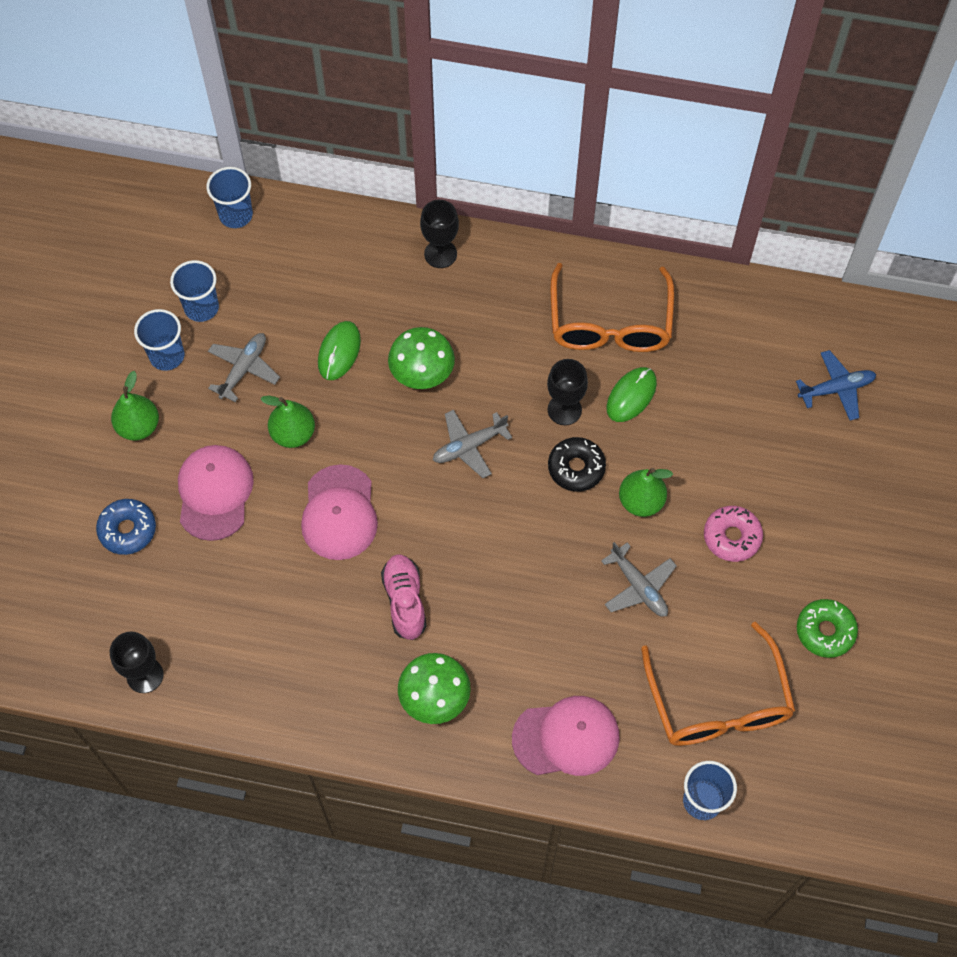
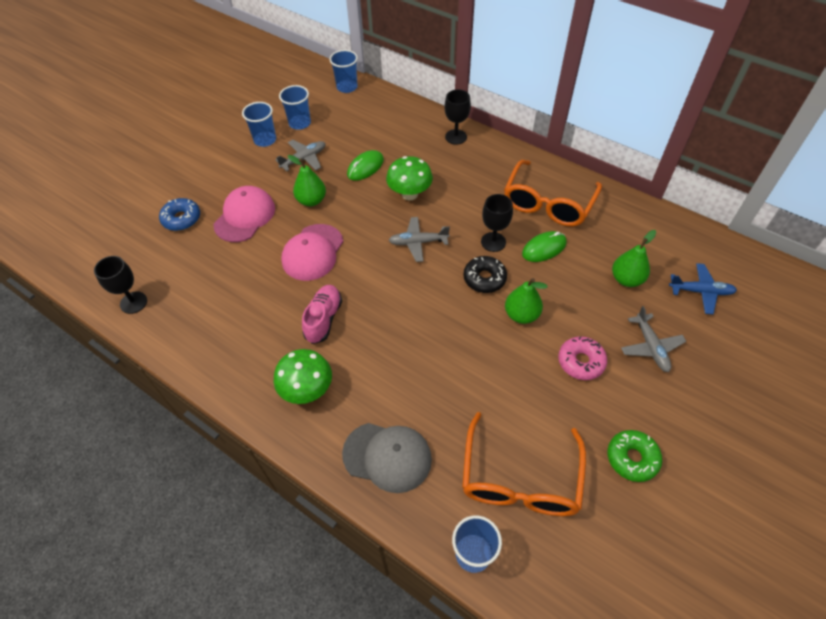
camera: 25 degrees right, 10 degrees down
(139, 426) = (225, 169): green pear -> green pear (626, 279)
(566, 737) = (387, 456): pink cap -> grey cap
(639, 587) = (494, 370): grey plane -> grey plane (651, 347)

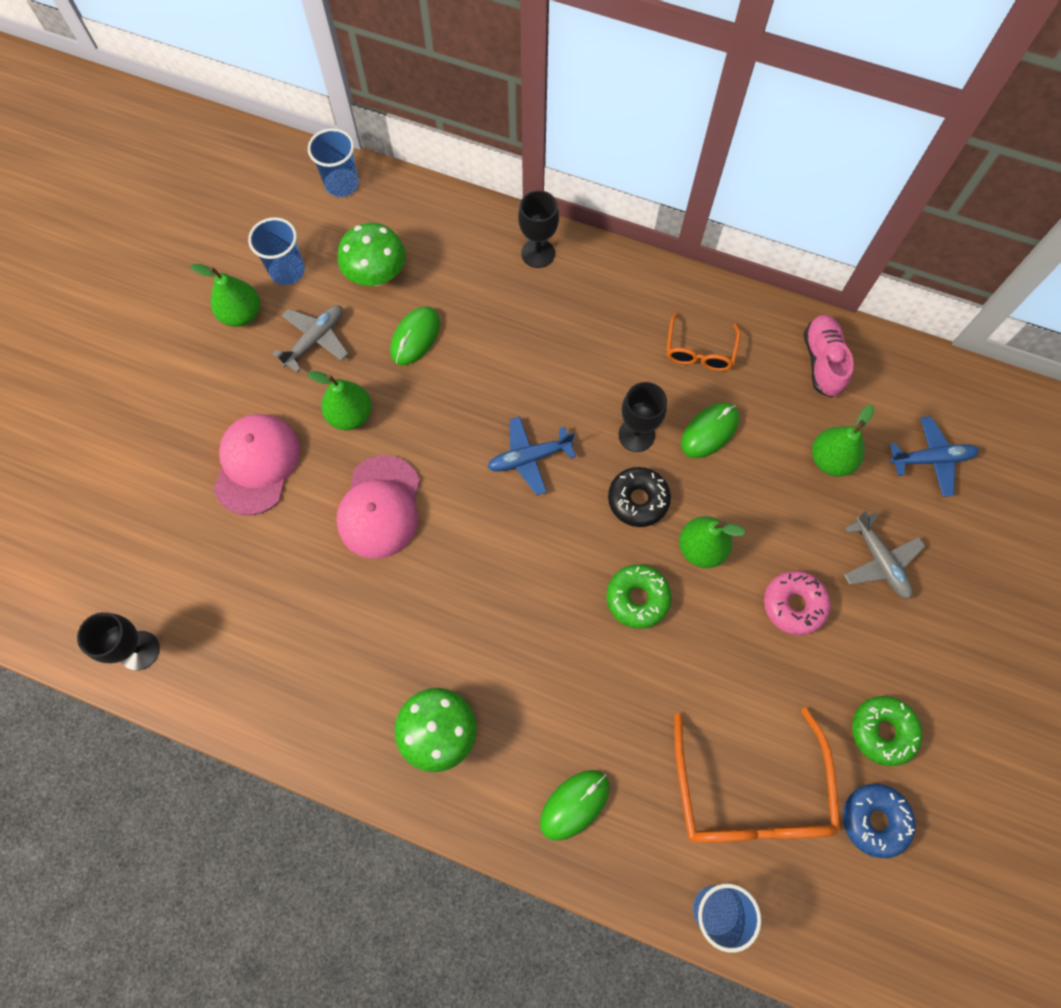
camera: 15 degrees left, 15 degrees up
(181, 219) = (159, 489): blue donut -> blue donut (874, 820)
(265, 140) = (242, 314): blue cup -> green pear
(323, 319) = (429, 616): pink shoe -> pink shoe (822, 362)
(387, 456) = (574, 804): grey cap -> green mouse
(409, 194) = (495, 374): green mushroom -> green mushroom (377, 275)
(418, 242) = (529, 458): grey plane -> blue plane
(468, 336) = (637, 598): none -> green donut
(548, 203) = (699, 351): orange glasses -> orange glasses, size x0.55

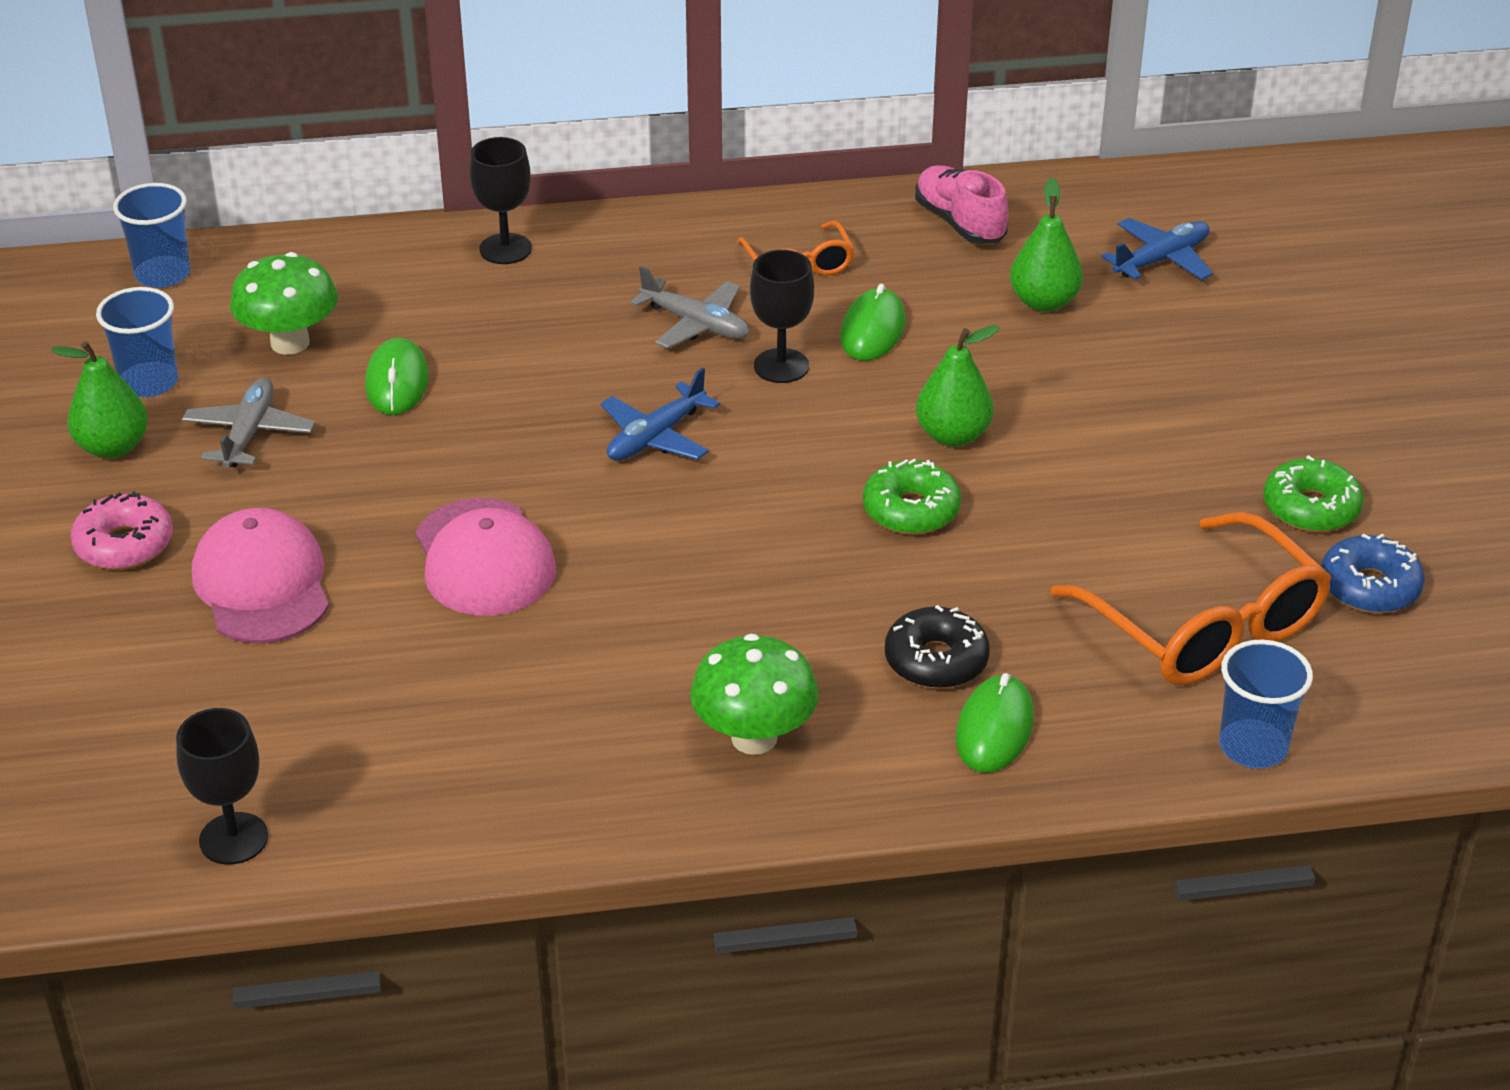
camera: 30 degrees left, 30 degrees down
(350, 415) = (364, 487): green pear -> none
(638, 500) = (834, 423): black donut -> black donut (936, 660)
(794, 605) = (1110, 441): pink donut -> pink donut (124, 544)
(880, 561) = (1179, 366): grey plane -> grey plane (696, 324)

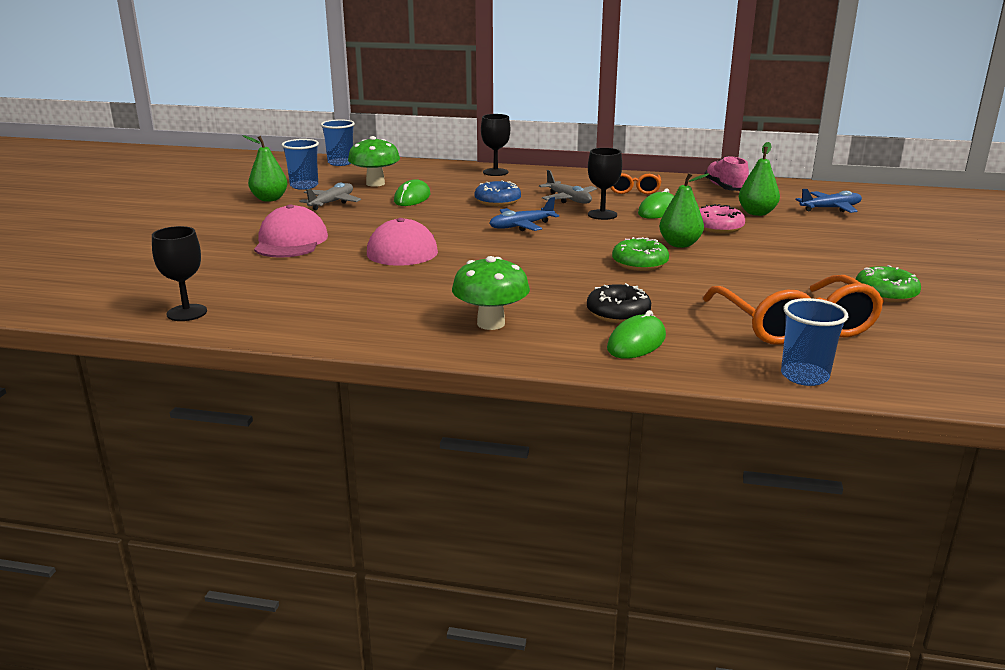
camera: 20 degrees right, 15 degrees down
(124, 544) = (243, 223): pink donut -> pink donut (718, 227)
(1369, 587) = (914, 327): blue donut -> blue donut (497, 201)

